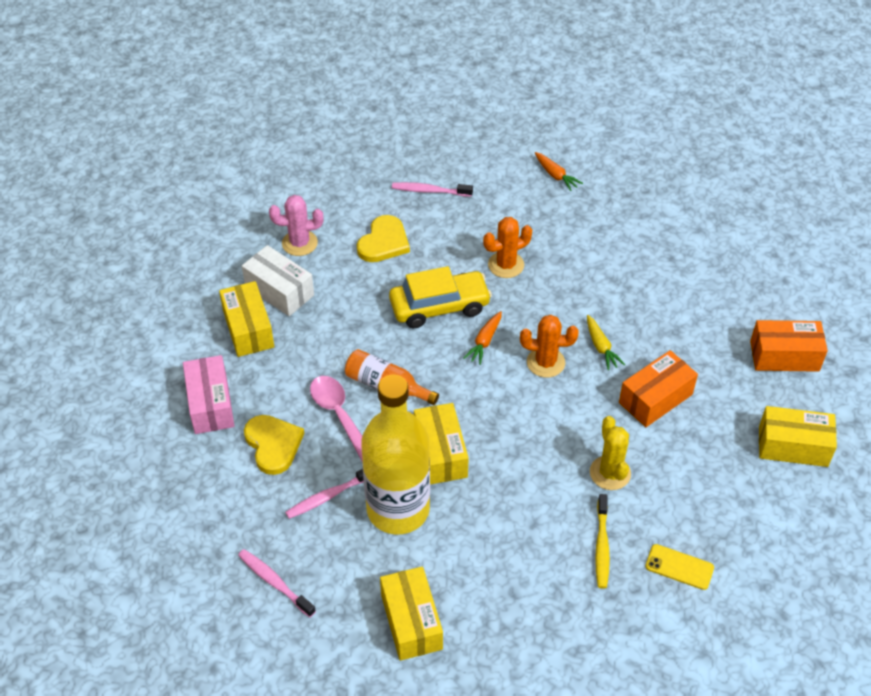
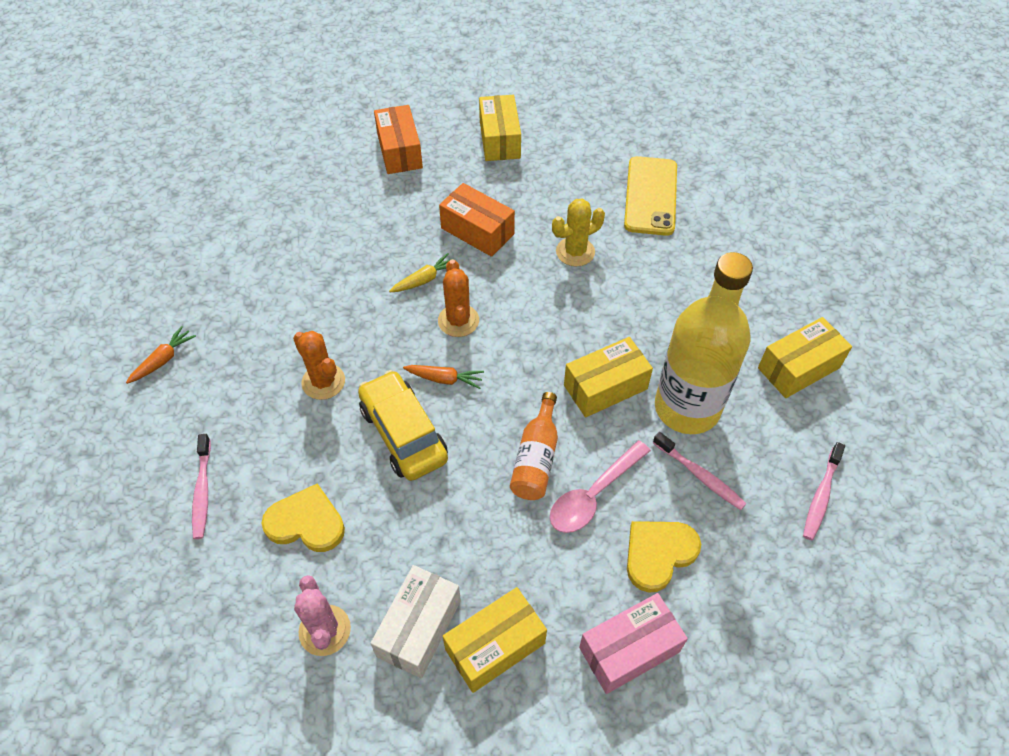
camera: 105 degrees left, 5 degrees up
(601, 546) = (654, 247): yellow toothbrush -> none
(679, 567) = (651, 196): yellow phone -> yellow phone, size x1.85

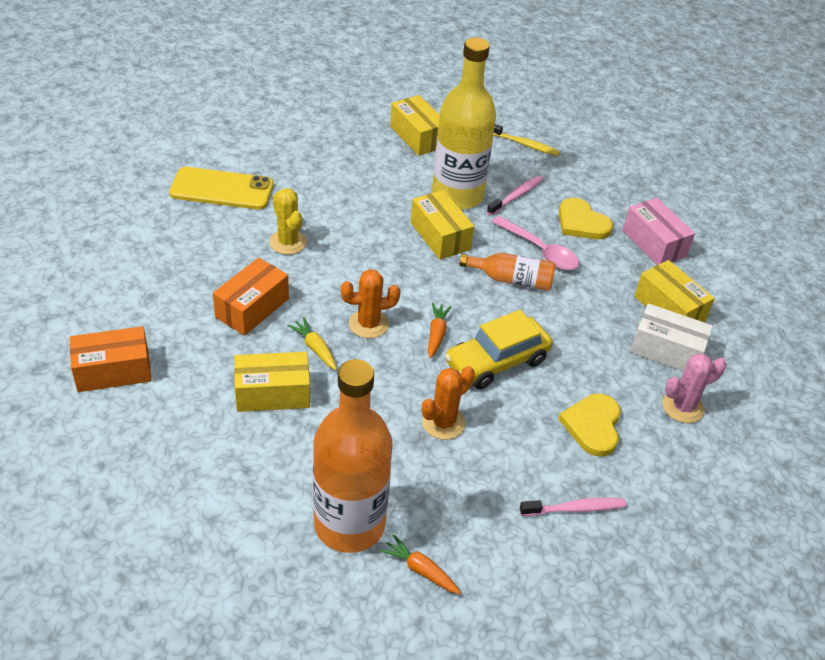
camera: 95 degrees left, 10 degrees down
(219, 310) = (349, 524): none -> orange bottle
(499, 139) = (115, 287): yellow box -> yellow box (272, 393)
(821, 496) = (524, 144): pink toothbrush -> yellow toothbrush

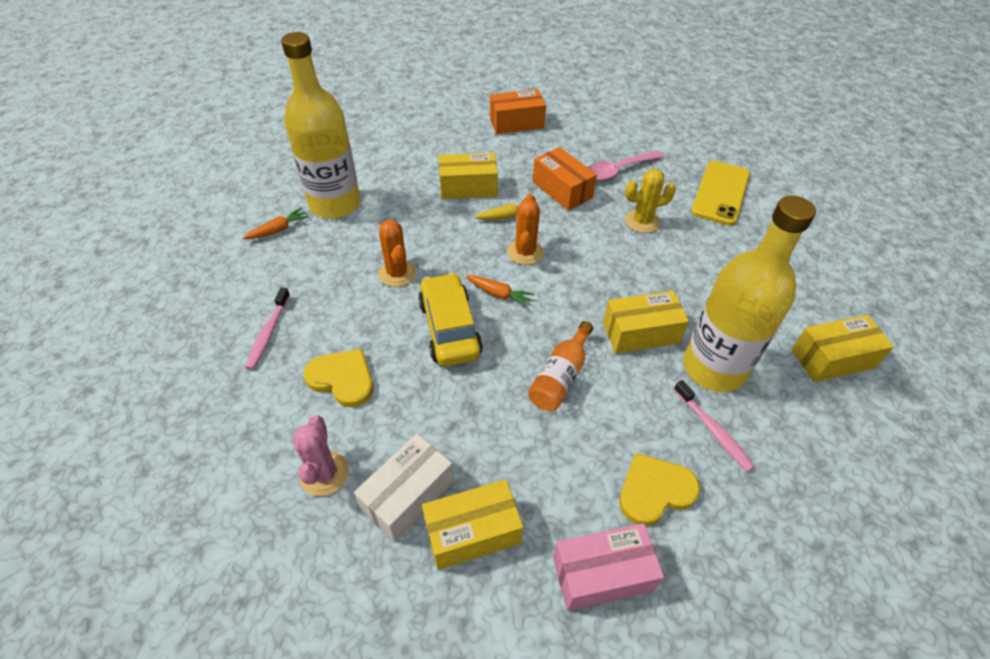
camera: 110 degrees right, 5 degrees up
(113, 371) = (516, 123): orange box -> orange box turned 75 degrees clockwise
(272, 393) = (468, 187): yellow box -> yellow box turned 75 degrees clockwise
(349, 524) = (335, 204): orange bottle -> yellow bottle
(524, 144) = (834, 480): yellow toothbrush -> none
(539, 250) = (605, 421): pink spoon -> pink spoon (618, 170)

